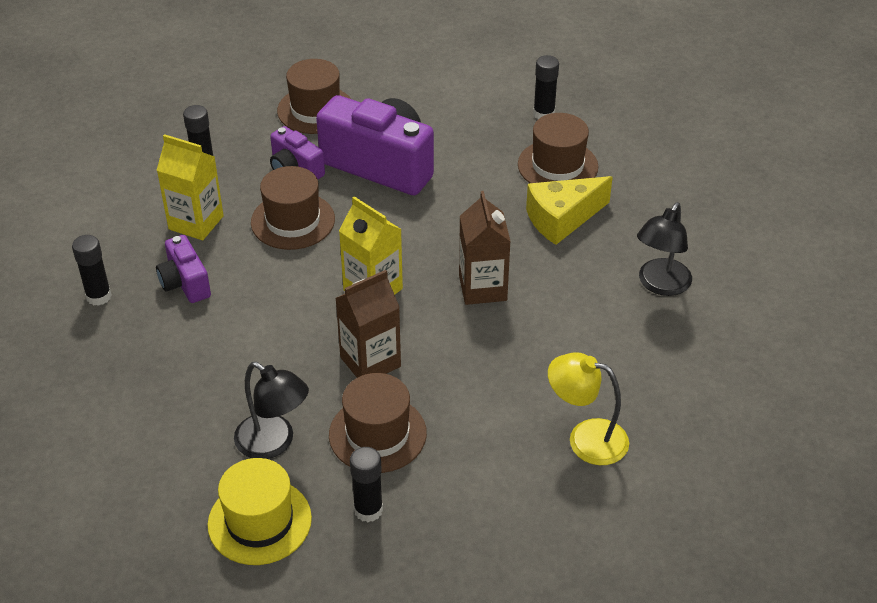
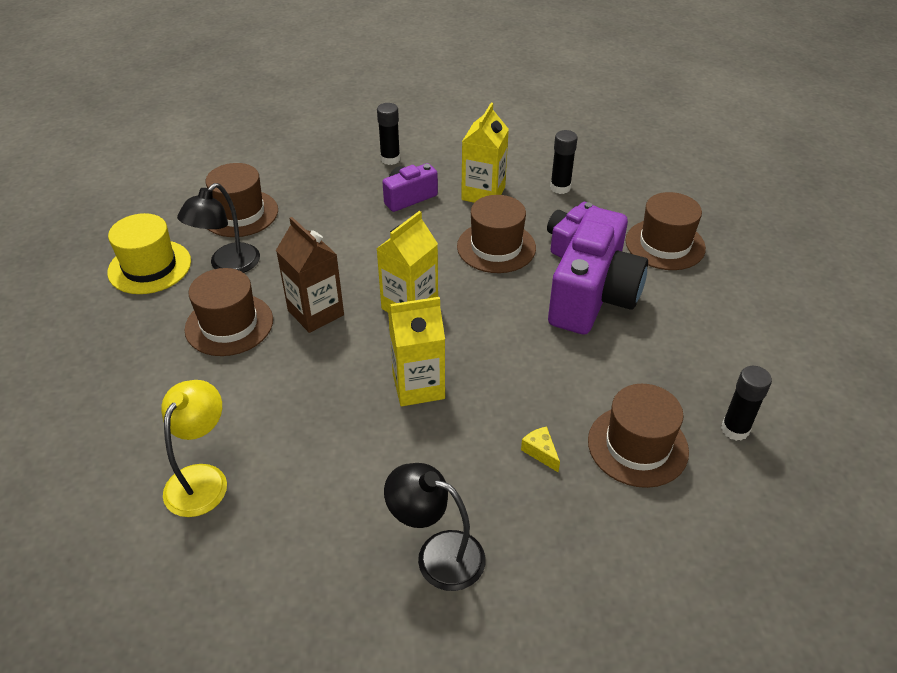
camera: 85 degrees right, 0 degrees up
(171, 438) = (240, 213): none -> brown hat
(368, 510) = (146, 326): black glue stick -> none
(482, 288) = (418, 386): brown carton -> yellow carton
(562, 219) = (540, 452): yellow cheese -> yellow cheese, size x0.43

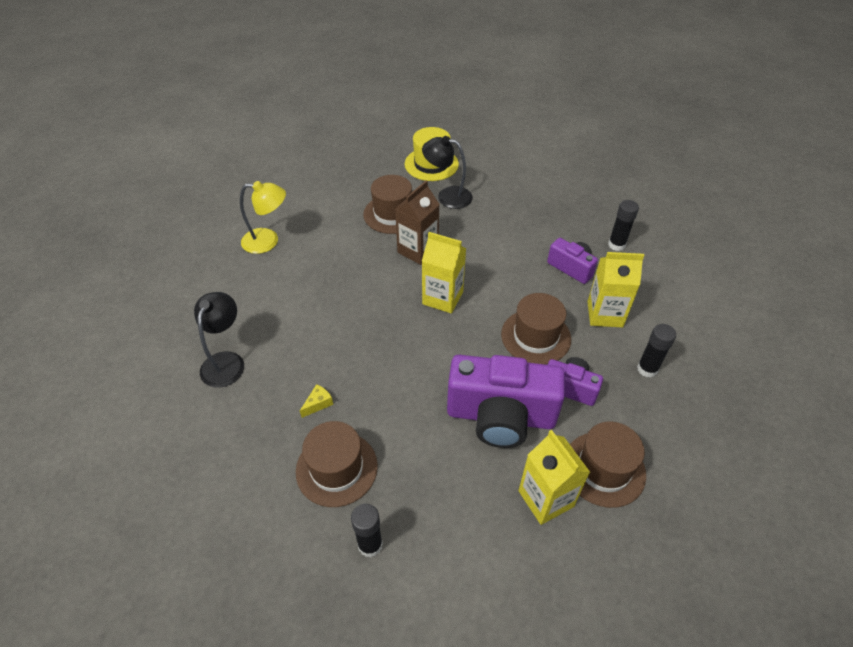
camera: 75 degrees right, 5 degrees up
(240, 213) = (503, 185): brown hat -> none
(418, 386) = (364, 321): yellow carton -> yellow carton (545, 498)

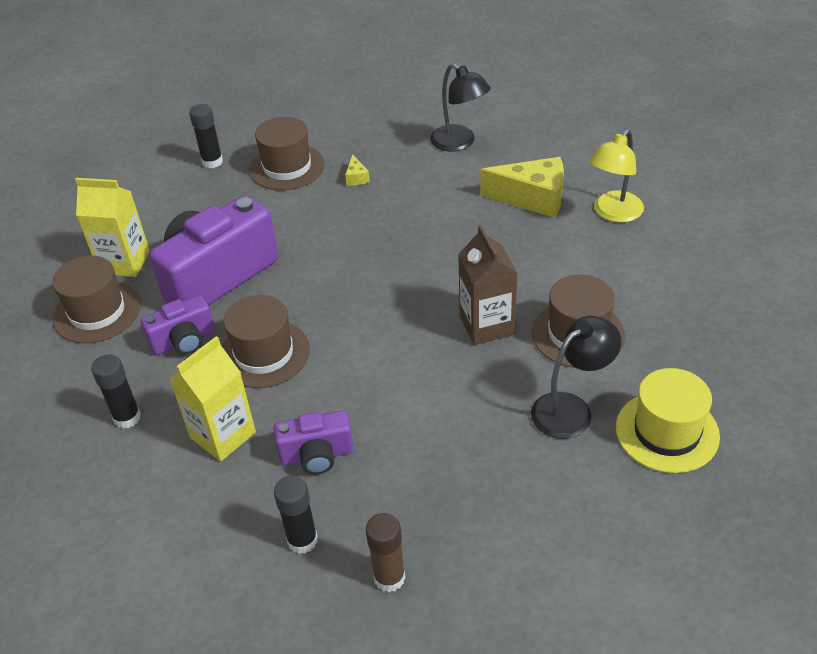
camera: 130 degrees right, 5 degrees down
(276, 285) = (533, 198): none -> yellow cheese
(442, 298) = (392, 309): yellow carton -> none
(597, 209) = (389, 578): none -> brown glue stick

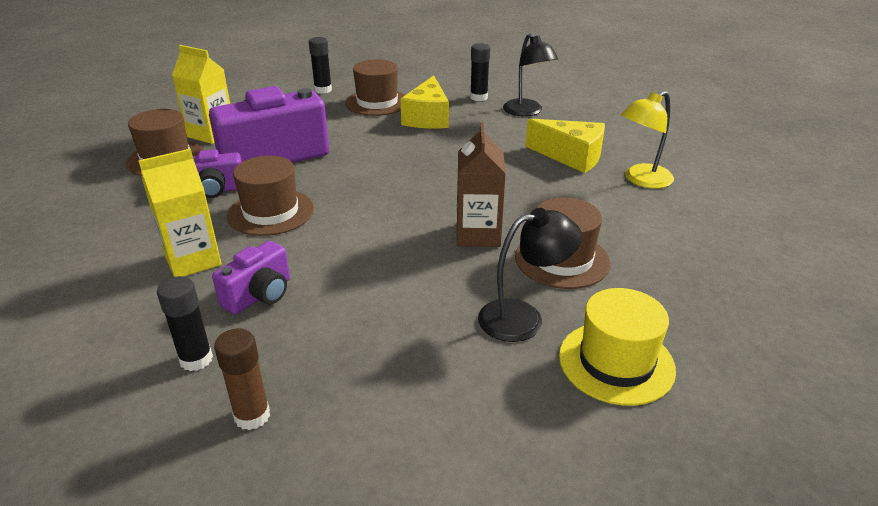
camera: 15 degrees right, 10 degrees down
(127, 417) = (128, 230): black glue stick -> black glue stick (478, 97)
(317, 455) = (259, 295): purple camera -> purple camera turned 60 degrees counterclockwise
(356, 177) = (427, 118): yellow cheese -> yellow cheese, size x2.31

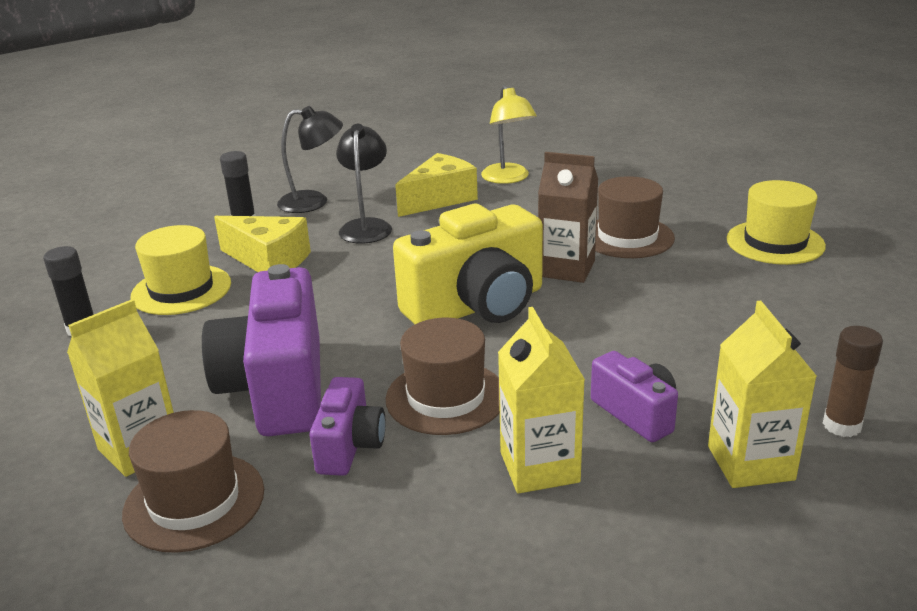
camera: 70 degrees left, 5 degrees down
(196, 359) = (750, 463): black glue stick -> yellow carton
(377, 102) = (181, 290): brown hat -> yellow hat
(396, 203) = (477, 306): none -> yellow camera
(523, 317) = (710, 269): black lamp -> black lamp (366, 226)

